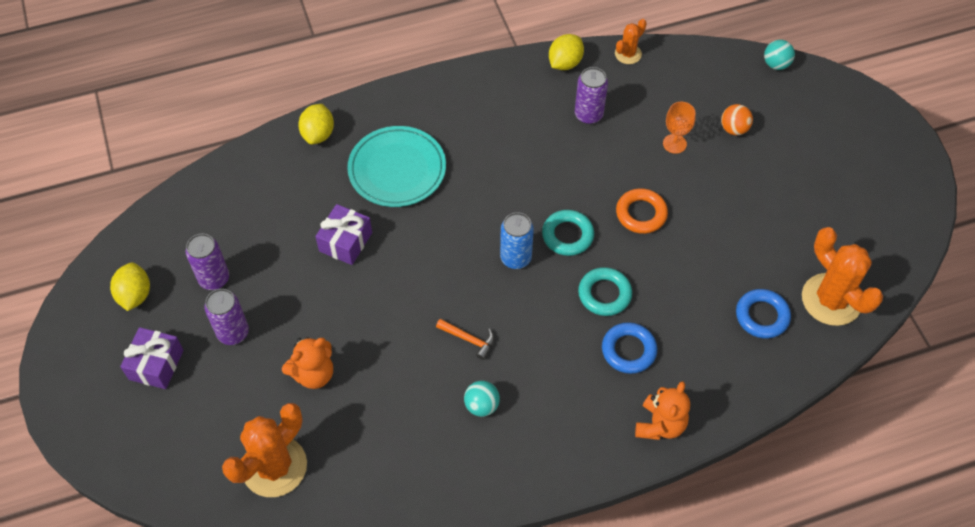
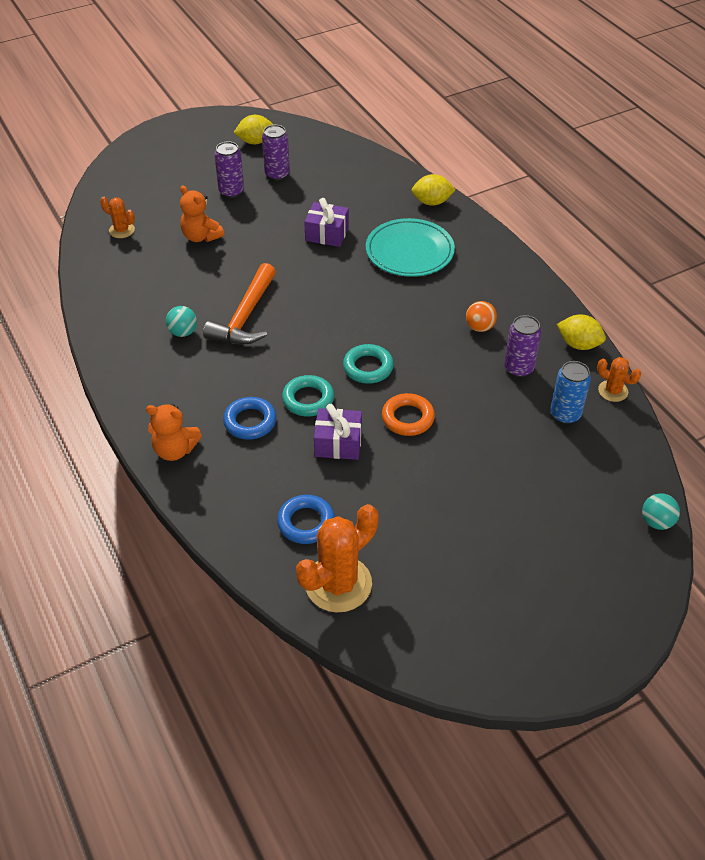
camera: 80 degrees right, 10 degrees down
(156, 364) = (199, 162): purple gift -> purple gift (338, 443)
(274, 466) = (121, 230): orange cactus -> orange cactus, size x0.52
(469, 339) = (245, 317): orange hammer -> orange hammer, size x2.08
(515, 258) = (334, 336): blue can -> blue can (565, 414)
(674, 144) = (505, 438): orange goblet -> none
(734, 129) = (544, 487): orange ball -> orange ball (479, 327)

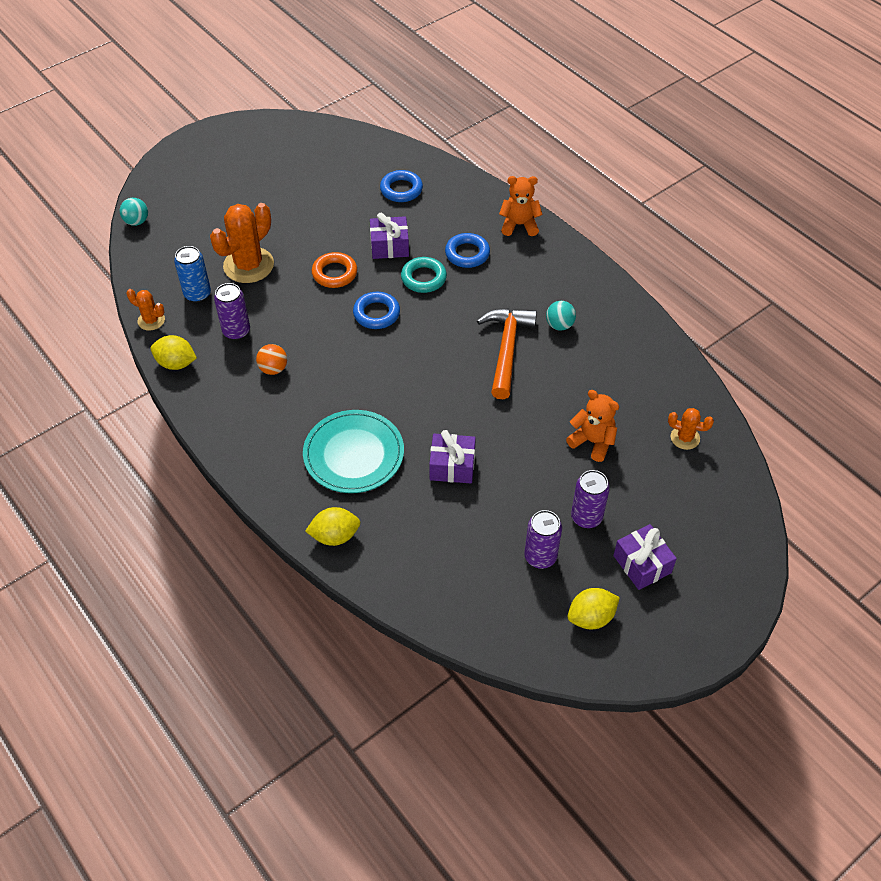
camera: 170 degrees right, 5 degrees up
(204, 162) = (642, 564): none -> purple gift
(338, 584) = (369, 157): orange cactus -> orange cactus (248, 265)
(368, 367) = (376, 313): turquoise ring -> blue ring

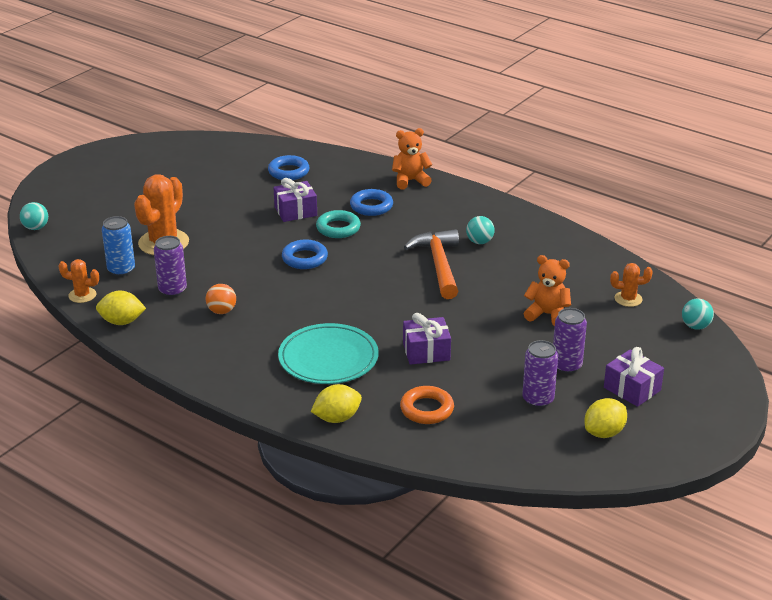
camera: 15 degrees left, 20 degrees down
(334, 273) = (251, 237): orange ring -> orange ring (427, 409)
(742, 492) = (695, 326): none -> turquoise ball

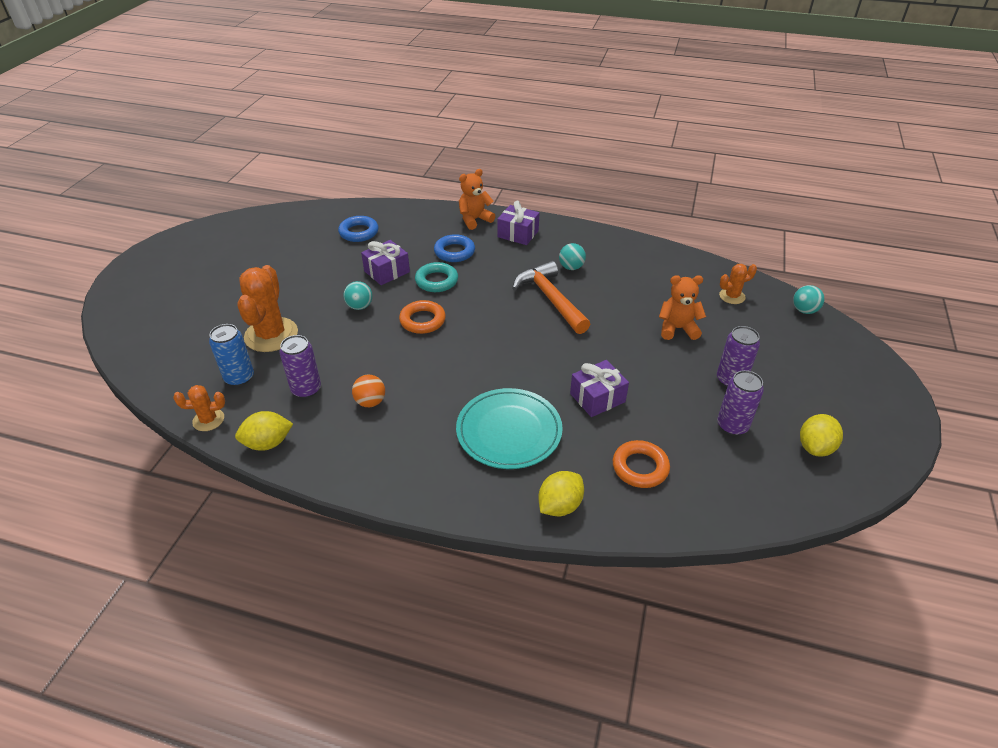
camera: 20 degrees left, 10 degrees up
(36, 228) = (122, 348): turquoise ball -> turquoise ball (360, 306)
(304, 258) = (422, 320): blue ring -> orange ring
(632, 389) = (802, 390): purple gift -> purple gift (518, 234)

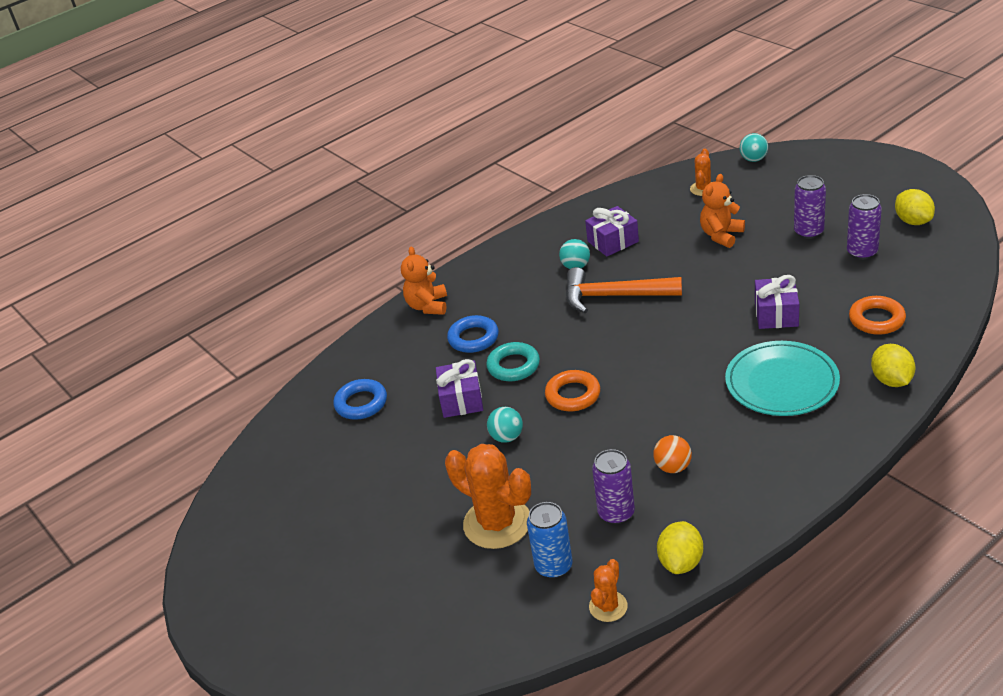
camera: 50 degrees left, 5 degrees down
(518, 234) = (485, 283): purple gift -> purple gift (613, 241)

